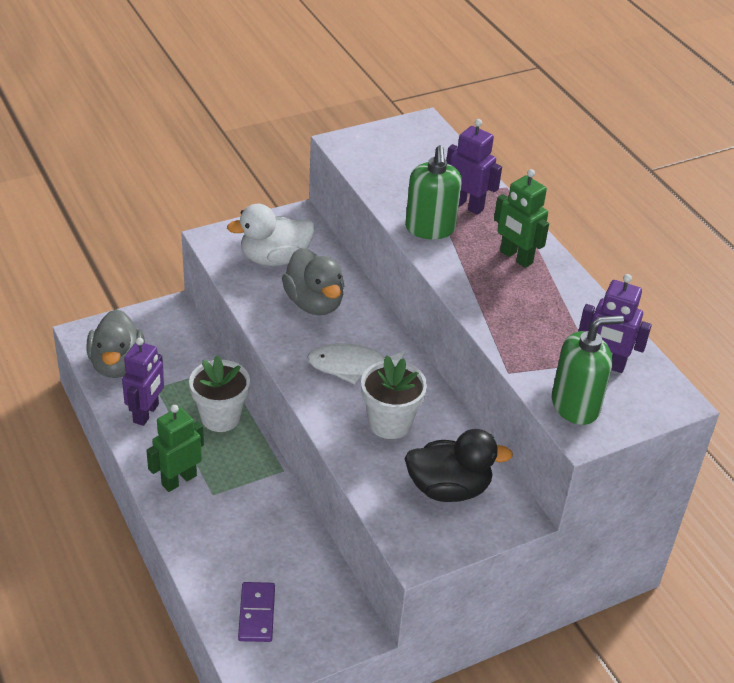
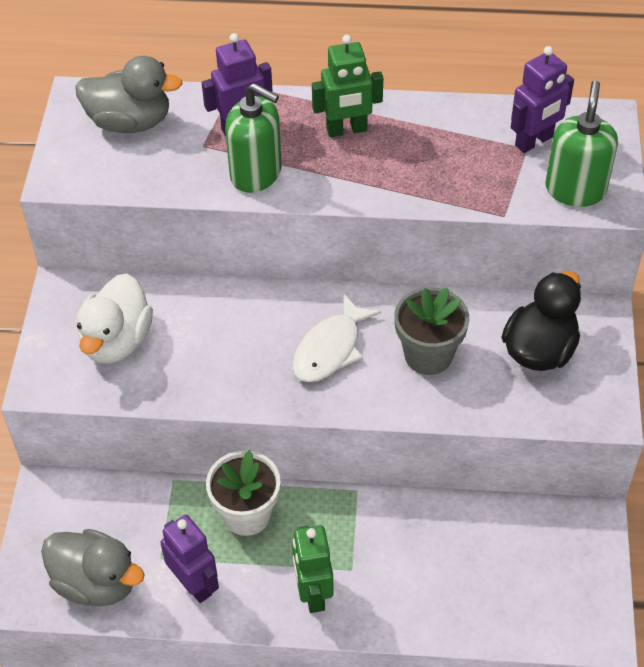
camera: 55 degrees left, 10 degrees up
(257, 614) = (529, 598): purple domino -> none
(314, 303) = (213, 338): grey duck -> grey duck (130, 122)
(390, 423) = (428, 355): white flower pot -> grey flower pot

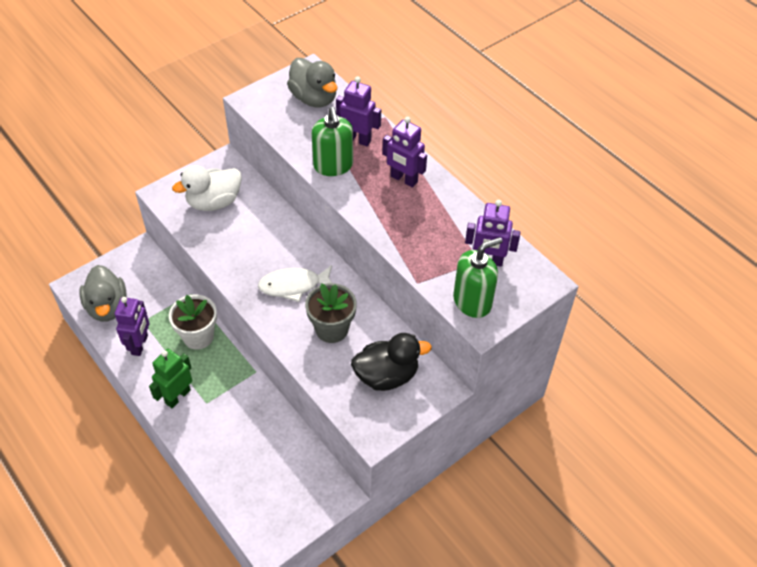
camera: 45 degrees right, 0 degrees up
(346, 130) = (403, 179): green robot -> purple robot

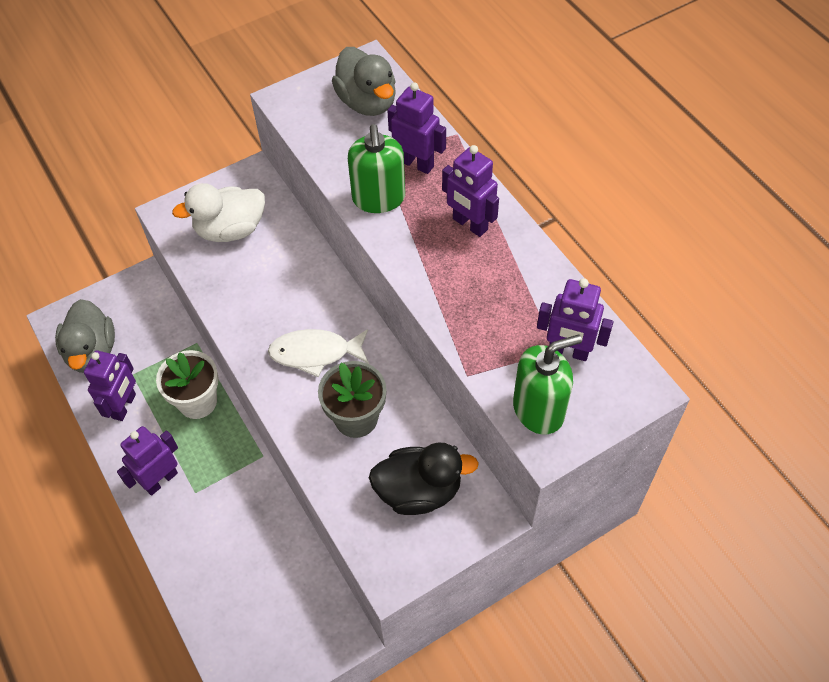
camera: 10 degrees right, 5 degrees up
(177, 396) = (160, 480): green robot -> purple robot

